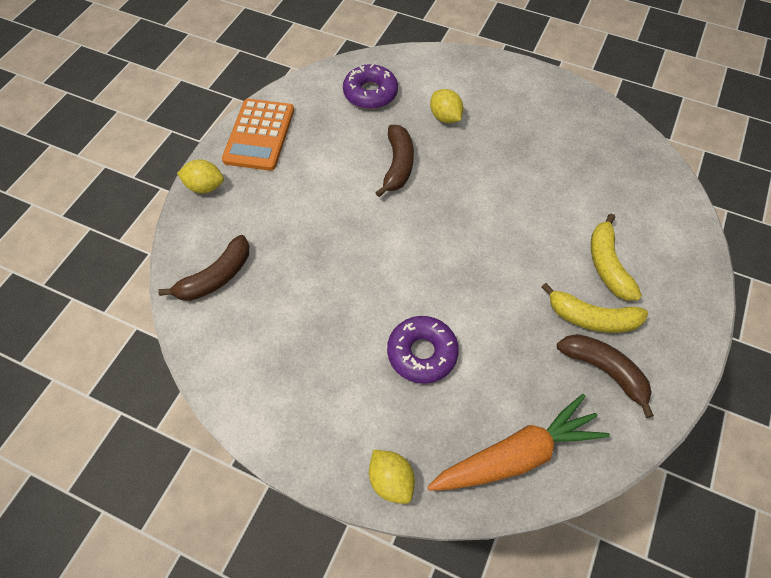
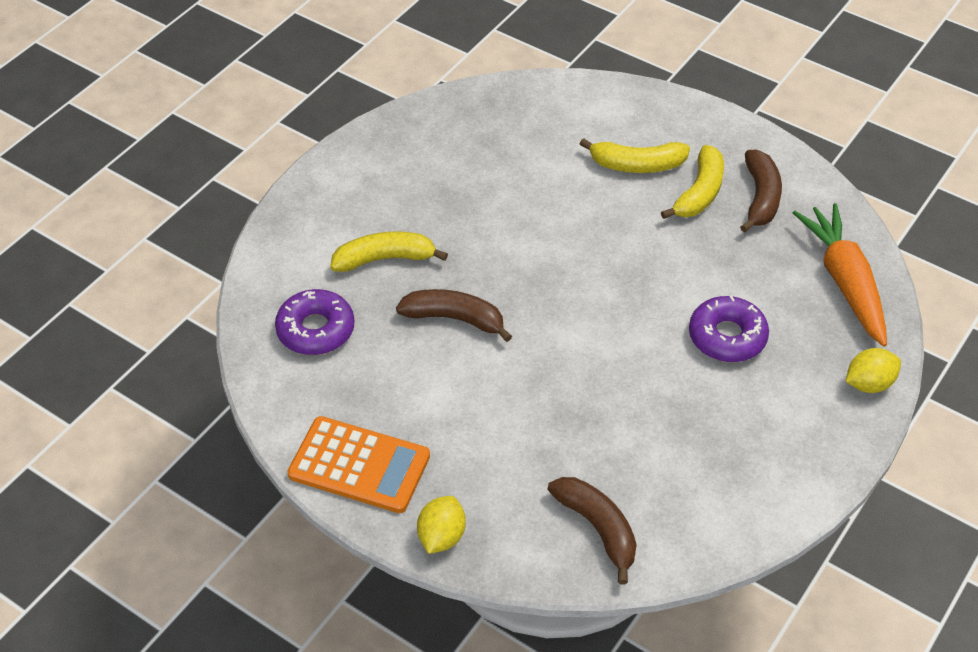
camera: 80 degrees left, 10 degrees down
(445, 117) = (385, 259): yellow lemon -> yellow banana
(604, 371) = (760, 198): brown banana -> brown banana turned 135 degrees clockwise

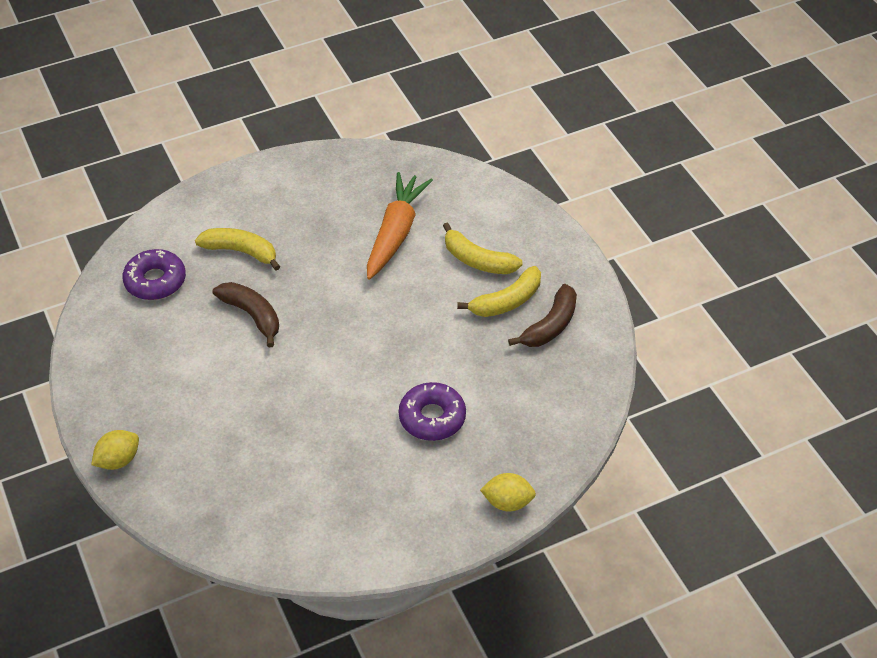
camera: 30 degrees right, 0 degrees up
(359, 465) = (107, 386): orange calculator -> none
(598, 529) = (223, 507): brown banana -> none
(844, 281) = (558, 418): orange carrot -> orange carrot (395, 233)

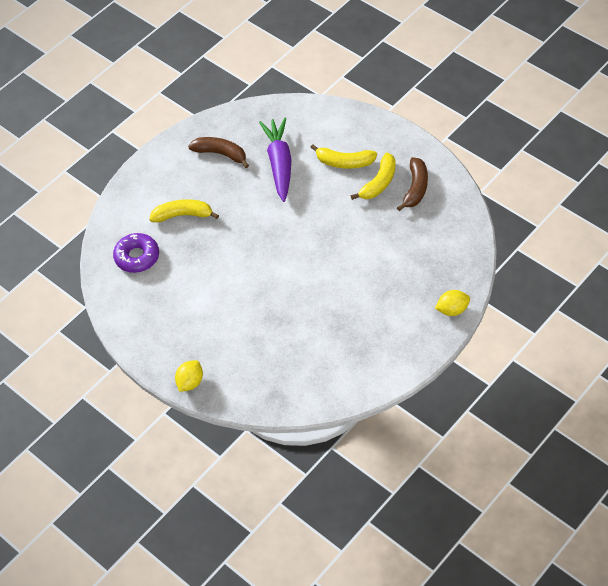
camera: 20 degrees left, 5 degrees up
(252, 315) = (218, 255): brown banana -> brown banana (221, 154)
(395, 233) = (279, 164): orange carrot -> purple carrot
(432, 417) = (375, 276): purple donut -> none

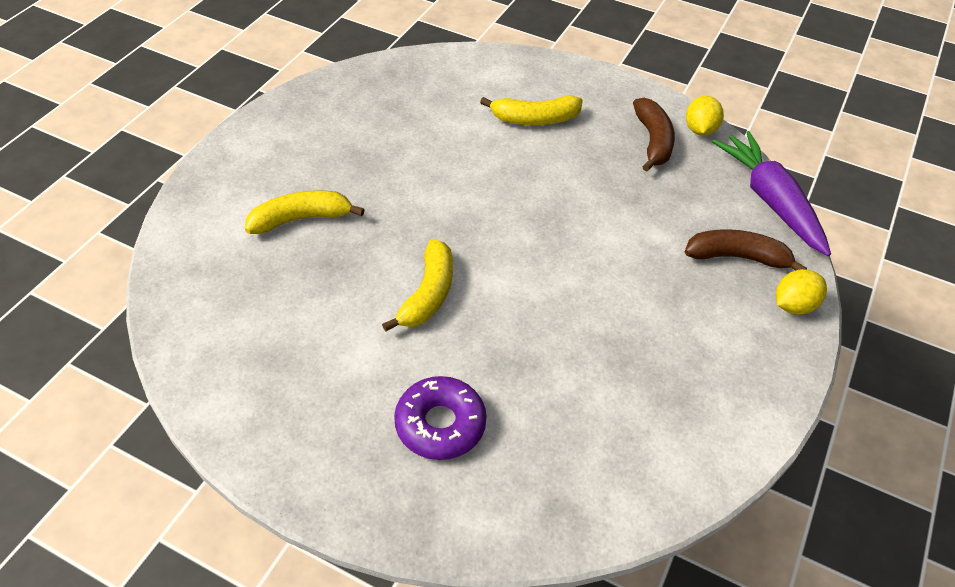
camera: 20 degrees left, 5 degrees down
(137, 257) = (233, 294): purple donut -> purple donut (440, 424)
(190, 382) = (384, 512): yellow lemon -> yellow lemon (700, 130)
(221, 154) = (342, 127): brown banana -> brown banana (737, 257)
(279, 164) = (437, 131): purple carrot -> purple carrot (770, 200)
(379, 183) = (596, 140): yellow banana -> yellow banana (428, 294)

